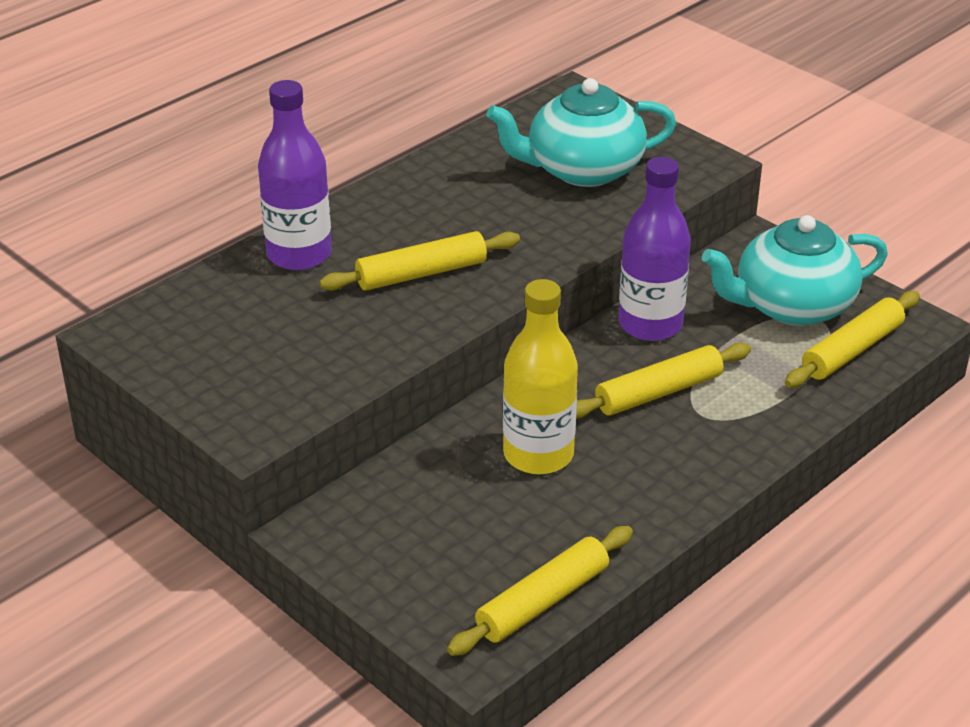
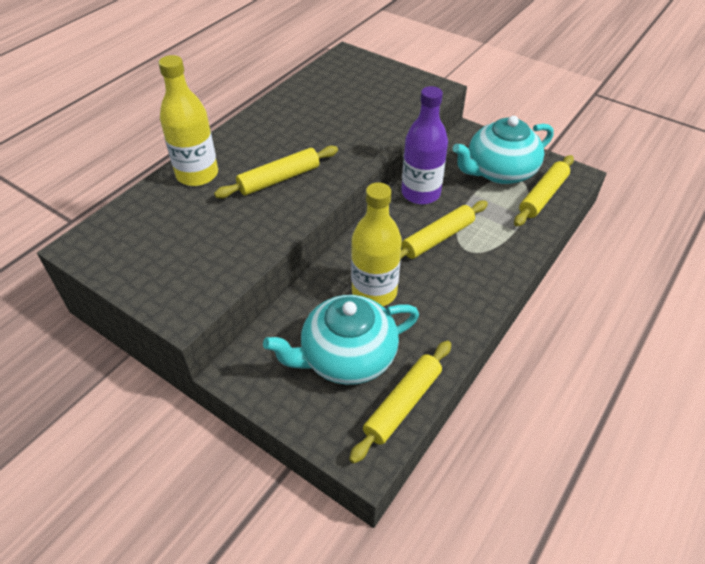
camera: 10 degrees left, 10 degrees up
(299, 254) = (197, 174): purple bottle -> yellow bottle
(582, 169) = (363, 100): turquoise teapot -> turquoise teapot (347, 357)

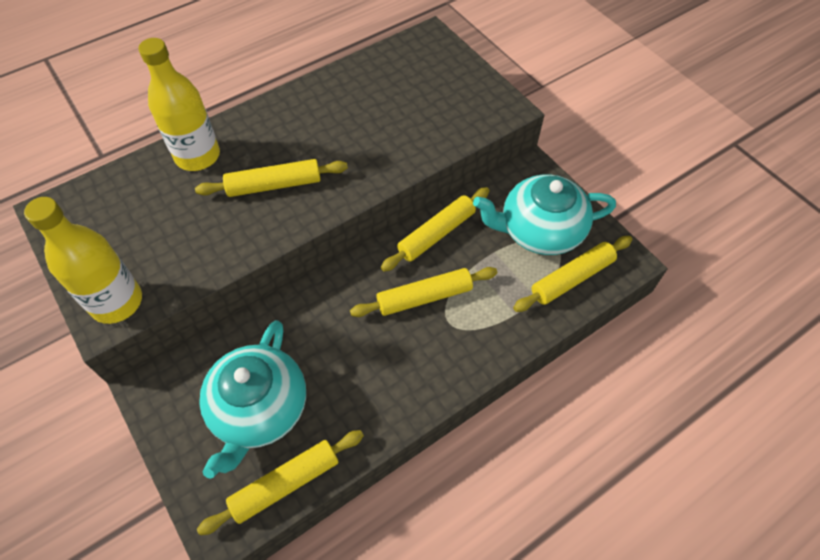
camera: 20 degrees right, 10 degrees up
(347, 357) = (259, 409): turquoise teapot -> turquoise teapot turned 75 degrees counterclockwise
(374, 292) = (324, 342): yellow bottle -> yellow bottle (116, 302)
(420, 193) = (436, 234): purple bottle -> yellow rolling pin

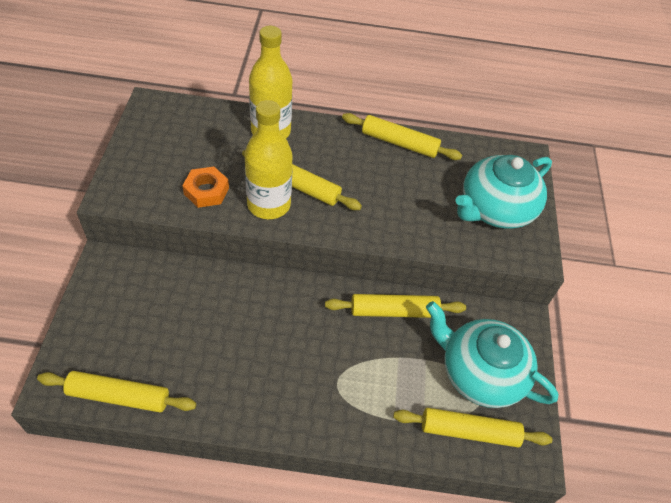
camera: 35 degrees right, 5 degrees down
(116, 302) = (129, 189): yellow bottle -> yellow bottle (269, 204)
(194, 249) = (206, 191): none -> orange nut
(259, 409) = (152, 333): turquoise teapot -> turquoise teapot (495, 209)
(424, 297) = (338, 350): yellow rolling pin -> yellow rolling pin (399, 143)

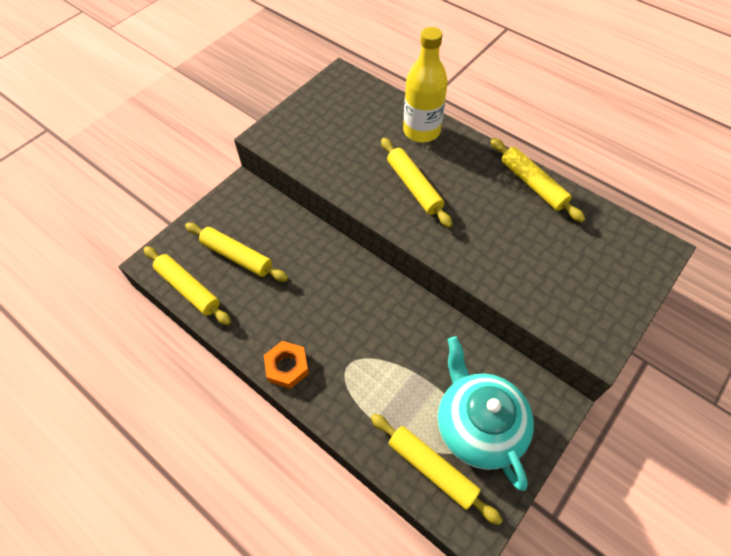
camera: 40 degrees right, 5 degrees up
(206, 191) = (335, 160): orange nut -> orange nut (287, 367)
(269, 204) = (377, 191): yellow bottle -> none
(394, 311) = (437, 331): yellow rolling pin -> yellow rolling pin (237, 256)
(495, 209) = (587, 284): turquoise teapot -> none

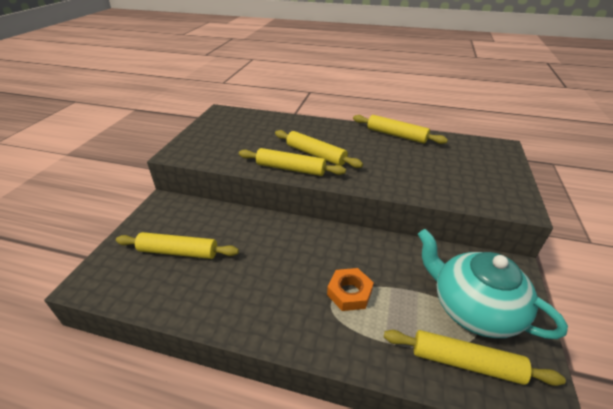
camera: 25 degrees left, 20 degrees down
(188, 289) = (136, 294): yellow rolling pin -> yellow rolling pin (290, 169)
(287, 367) = (273, 326): orange nut -> orange nut (349, 293)
(421, 131) = (299, 126): yellow bottle -> none

